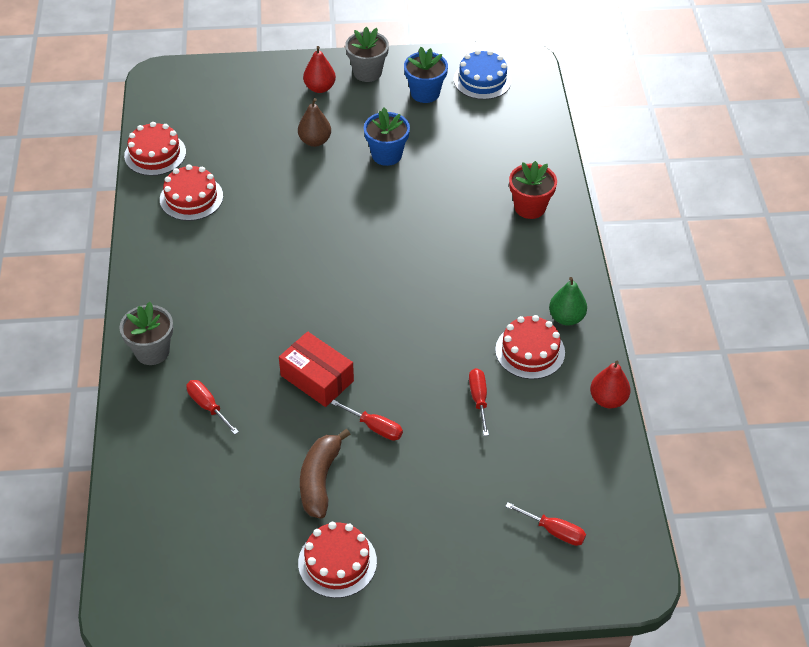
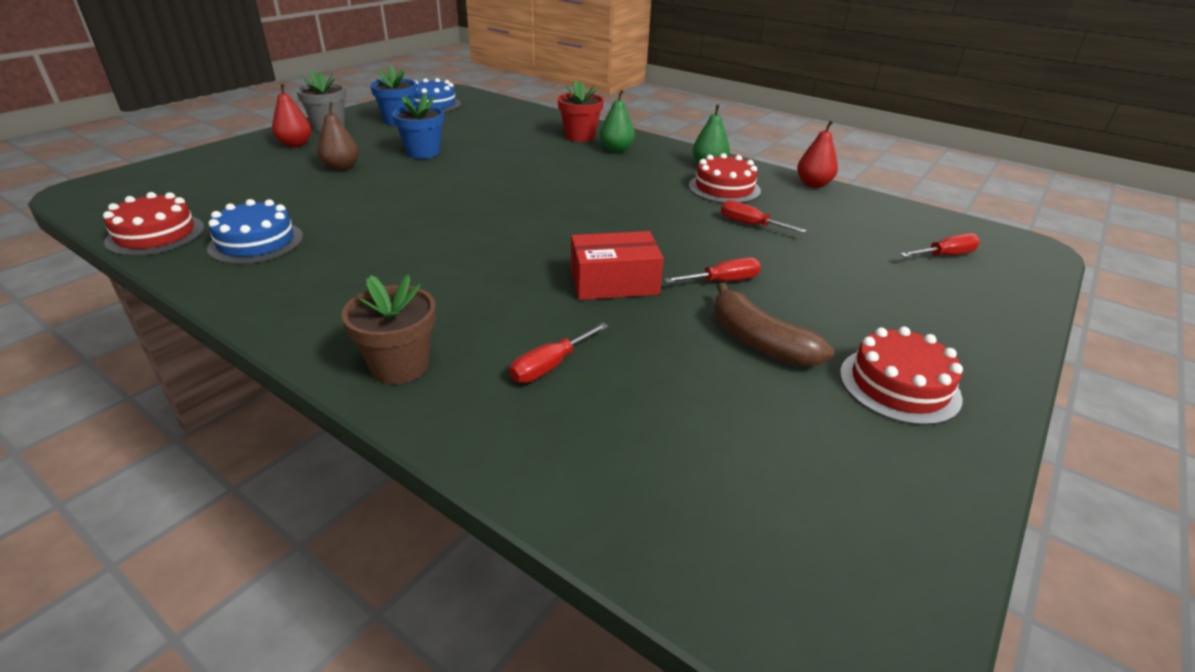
camera: 50 degrees left, 15 degrees down
(152, 351) = (400, 366): grey flower pot -> brown flower pot
(191, 198) = (256, 242): red cake -> blue cake
(208, 406) = (550, 366): red screwdriver -> red screwdriver turned 45 degrees counterclockwise
(528, 246) = (616, 150): none -> green pear

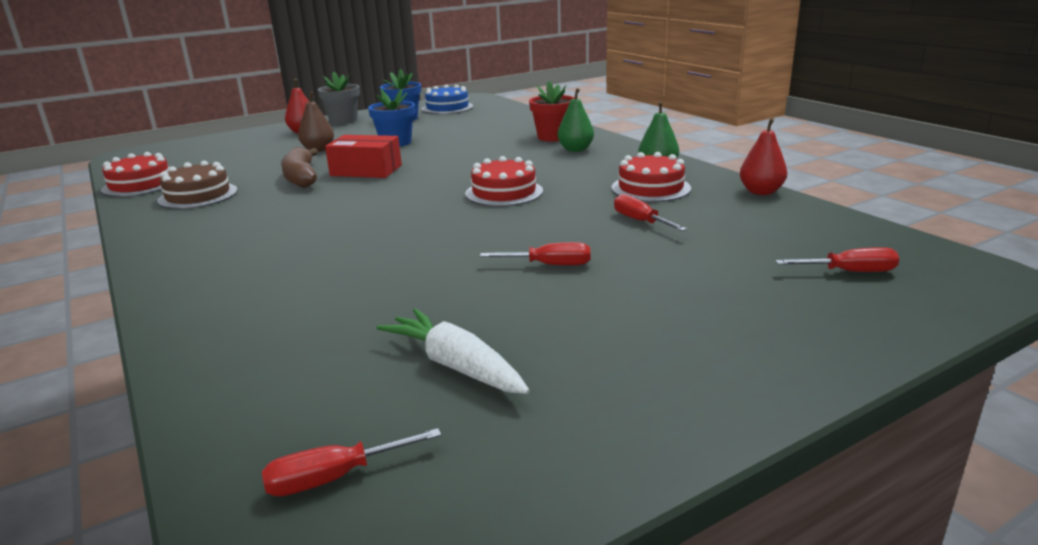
camera: 25 degrees right, 10 degrees down
(256, 242) = (198, 195): blue cake -> brown cake
(400, 366) = (196, 290): brown flower pot -> none
(550, 366) = (309, 308): red screwdriver -> red screwdriver (334, 478)
(614, 282) = (442, 254): red box -> red box (366, 170)
(751, 400) = (455, 365): none -> white carrot
(758, 341) = (524, 319): brown banana -> brown banana (301, 178)
(899, 385) = (632, 381): red cake -> red cake (504, 192)

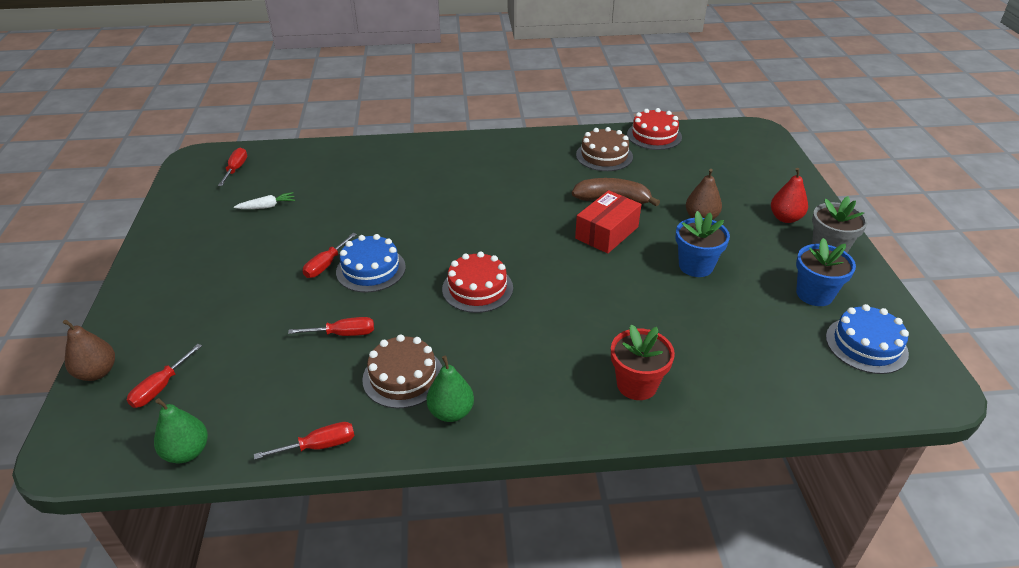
camera: 115 degrees right, 15 degrees up
(455, 365) = (267, 206): white carrot -> white carrot, size x0.61
(529, 240) = (371, 269): none -> blue cake
(575, 150) = (568, 381): green pear -> green pear (187, 452)
(650, 188) = (403, 377): red cake -> brown cake
(761, 192) = (319, 446): red pear -> red screwdriver
(915, 319) = (97, 372): none -> brown pear

